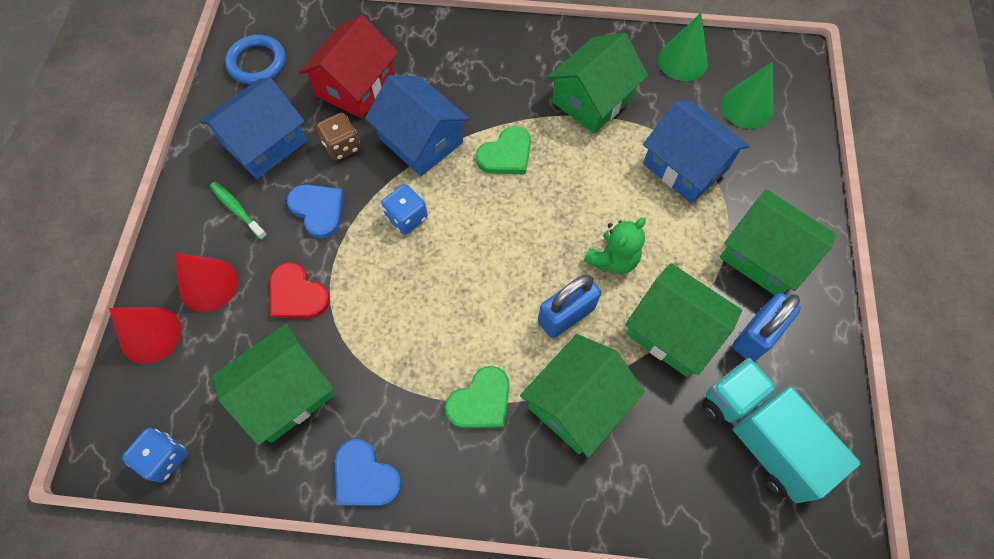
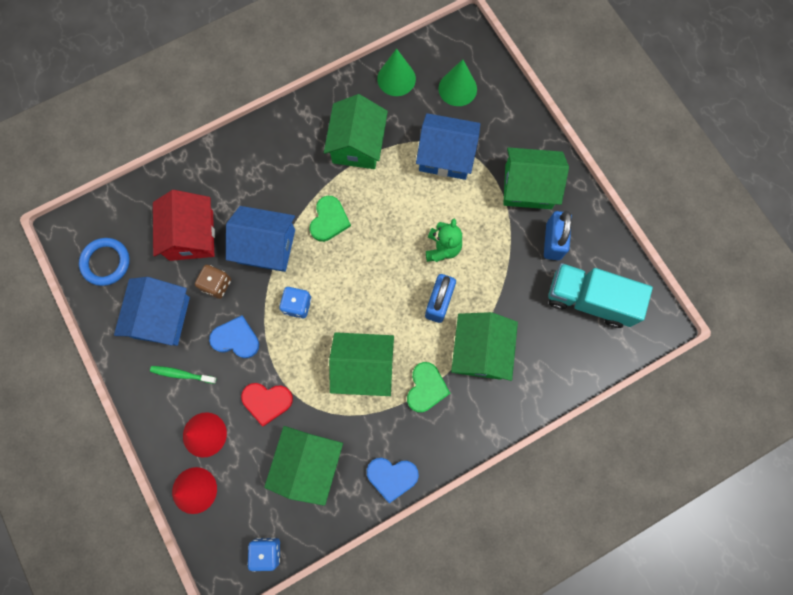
camera: 35 degrees left, 10 degrees up
(673, 331) = (505, 270): green house -> green house (363, 367)

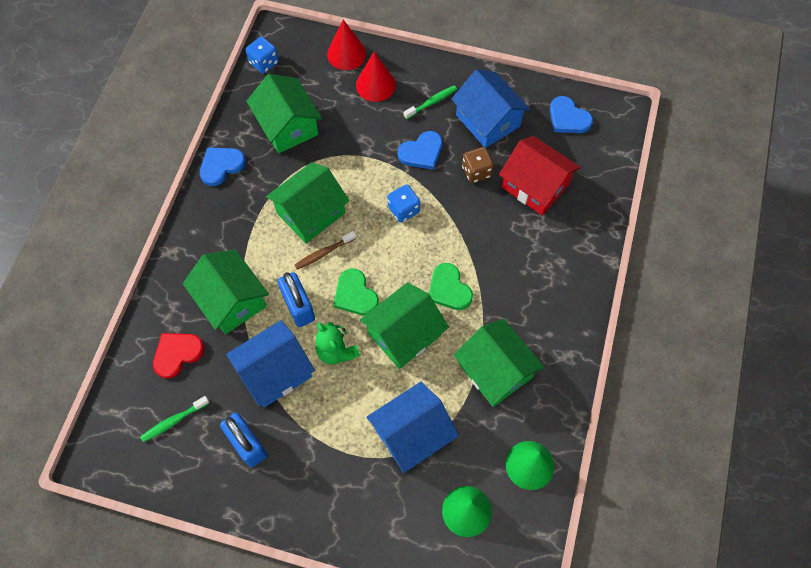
camera: 135 degrees right, 10 degrees down
(106, 262) = (568, 118): blue ring -> blue heart
(266, 246) = (473, 227): blue house -> blue house (275, 372)
(267, 401) = (356, 135): red heart -> red heart (177, 354)
(385, 326) = (323, 253): none -> brown toothbrush
(426, 388) = (250, 239): green heart -> green heart (355, 295)
(528, 187) = (313, 474): green house -> green house (404, 334)
(589, 300) = (173, 421): turquoise truck -> green toothbrush

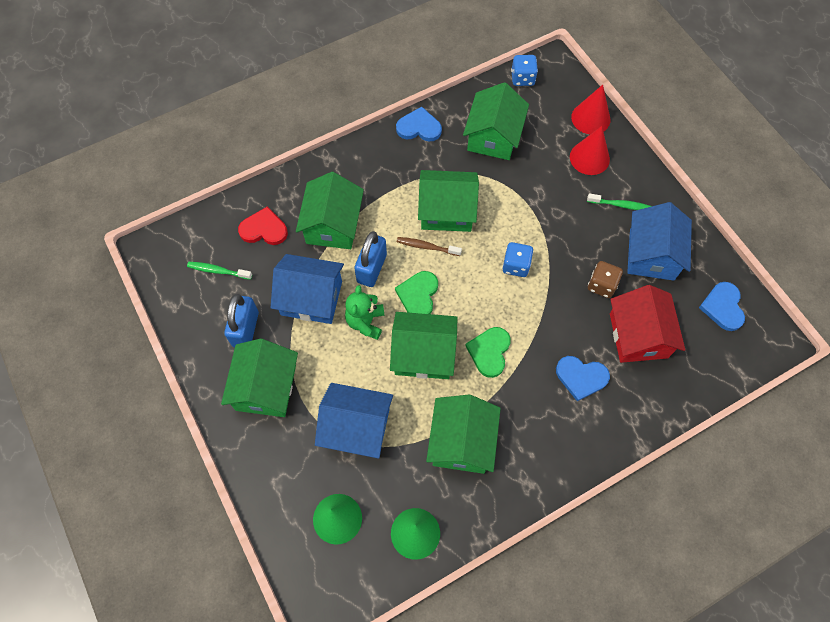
camera: 45 degrees right, 0 degrees up
(312, 472) = (266, 387): none -> green house
(421, 152) = (573, 235): blue heart -> blue heart (581, 377)

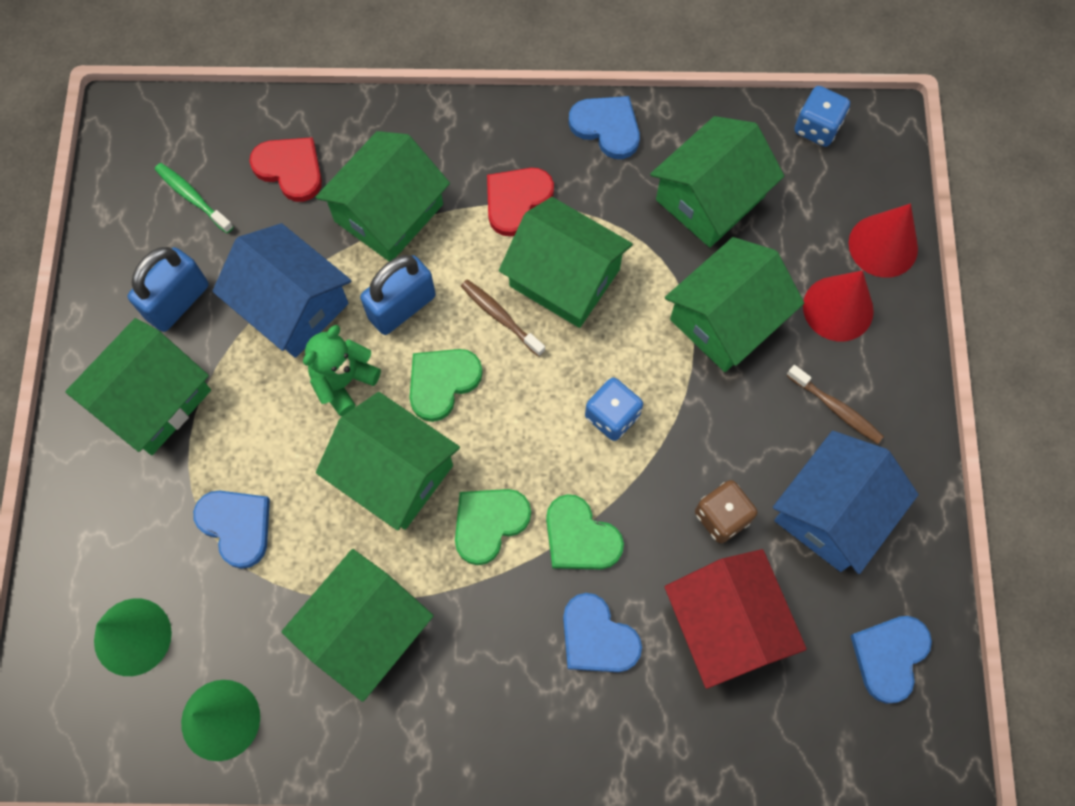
camera: 30 degrees right, 5 degrees up
(357, 428) = (236, 526): blue house -> blue heart
(396, 185) = (516, 200): none -> red heart
(539, 333) = (580, 537): none -> green heart
(540, 190) = (726, 319): none -> green house
(620, 205) = (836, 409): green toothbrush -> brown toothbrush
(638, 335) = (726, 624): red house -> red house turned 45 degrees counterclockwise

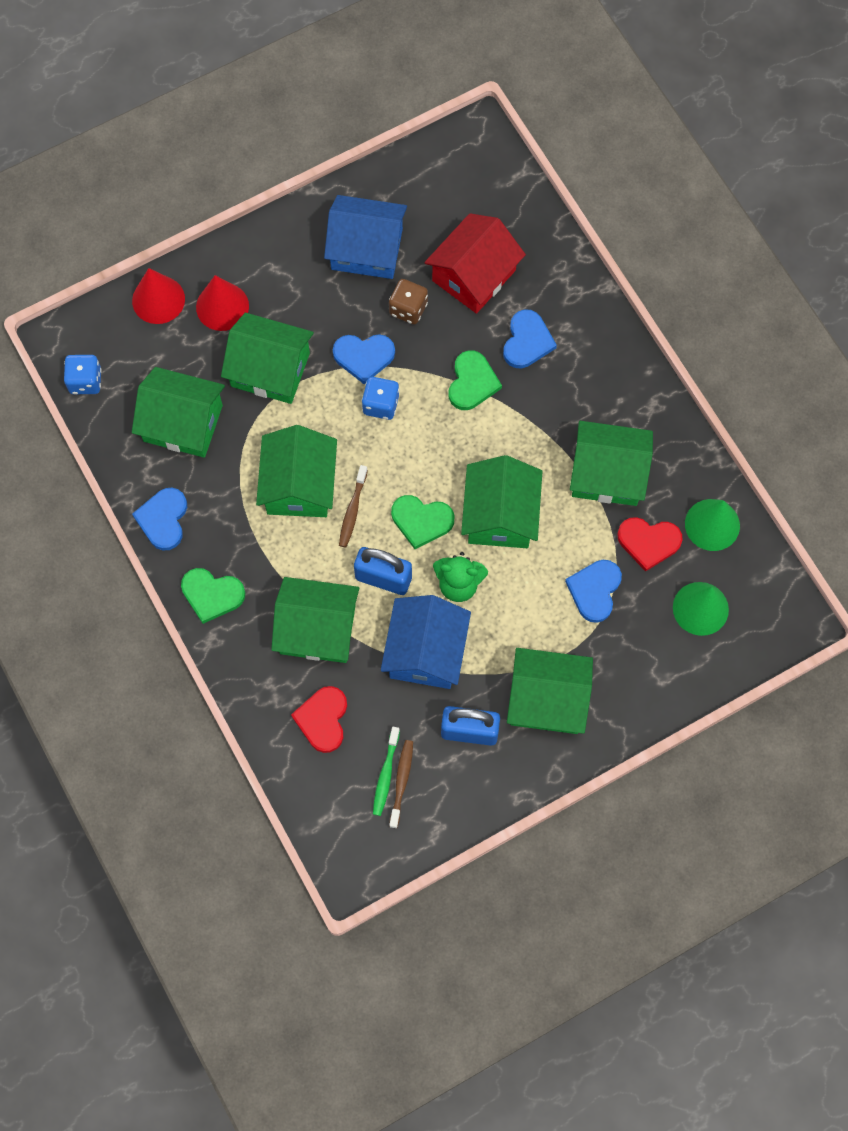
camera: 120 degrees left, 0 degrees up
(489, 523) = (497, 440): green heart -> green heart (212, 595)
(516, 200) = (258, 548): red heart -> red heart (648, 542)
(836, 409) = (295, 277): brown toothbrush -> brown toothbrush (401, 781)
(889, 656) = (437, 181): blue heart -> blue heart (364, 357)

